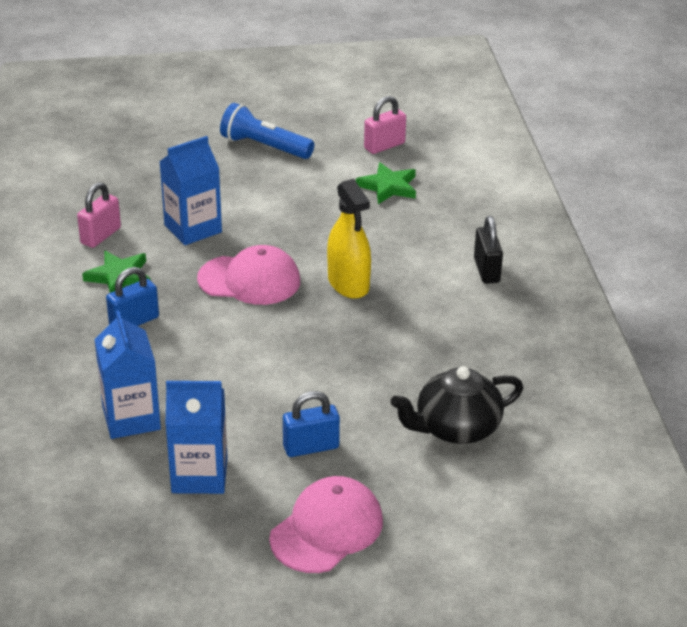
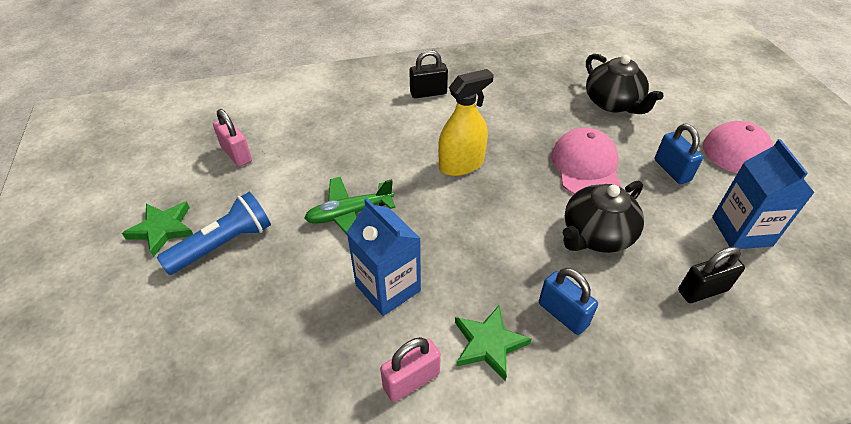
camera: 95 degrees left, 10 degrees up
(101, 236) = (411, 380): pink padlock -> pink padlock turned 60 degrees counterclockwise
(131, 418) = (702, 290): blue carton -> black padlock
(222, 361) = (596, 235): none -> black teapot
(249, 280) = (470, 229): pink cap -> pink cap (586, 166)
(264, 147) = (223, 244): blue flashlight -> blue flashlight turned 150 degrees counterclockwise
(287, 210) = (349, 213): none -> green plane
(388, 187) = (309, 148): green star -> green star (162, 229)

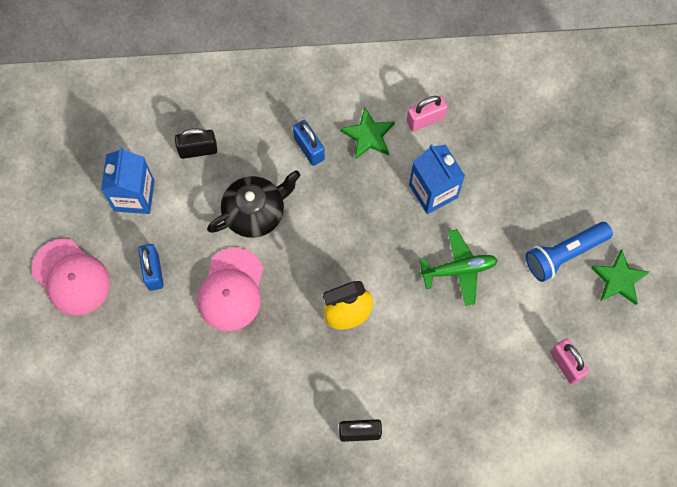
camera: 170 degrees left, 25 degrees up
(613, 103) = (162, 378): black teapot -> none

